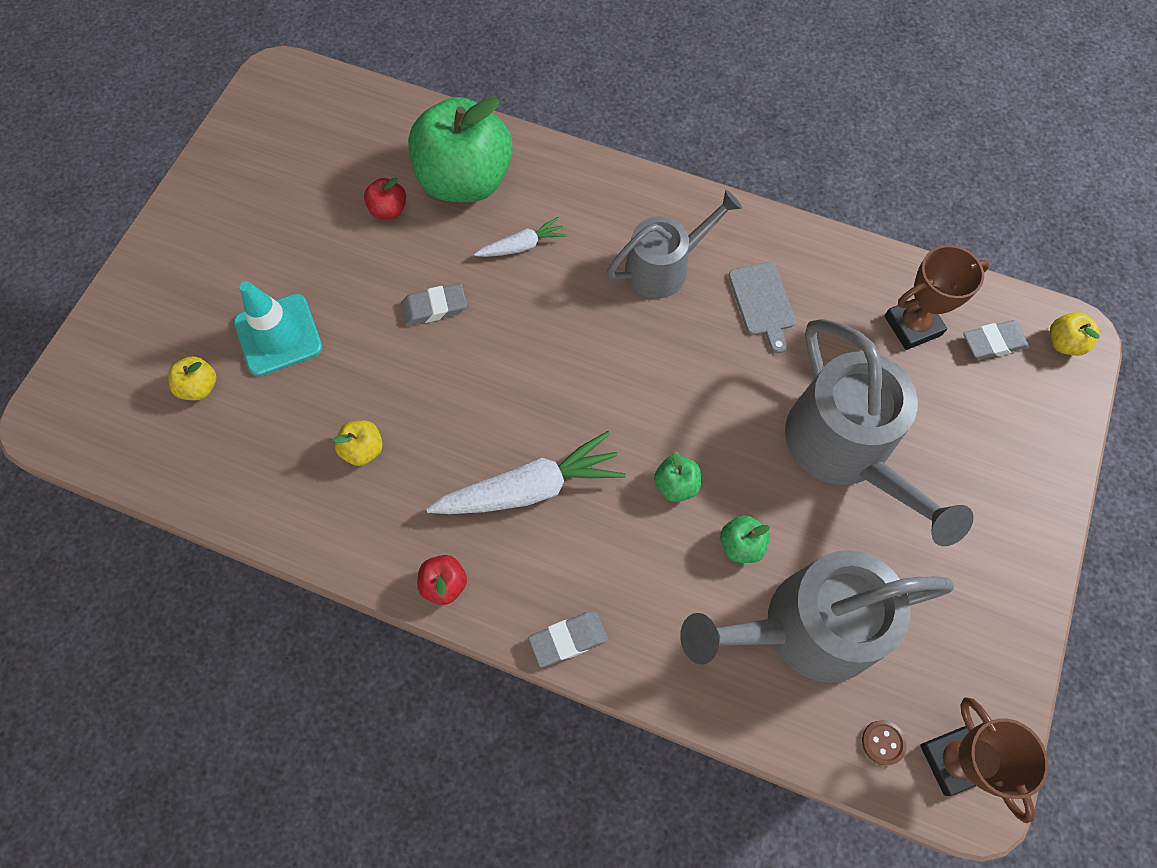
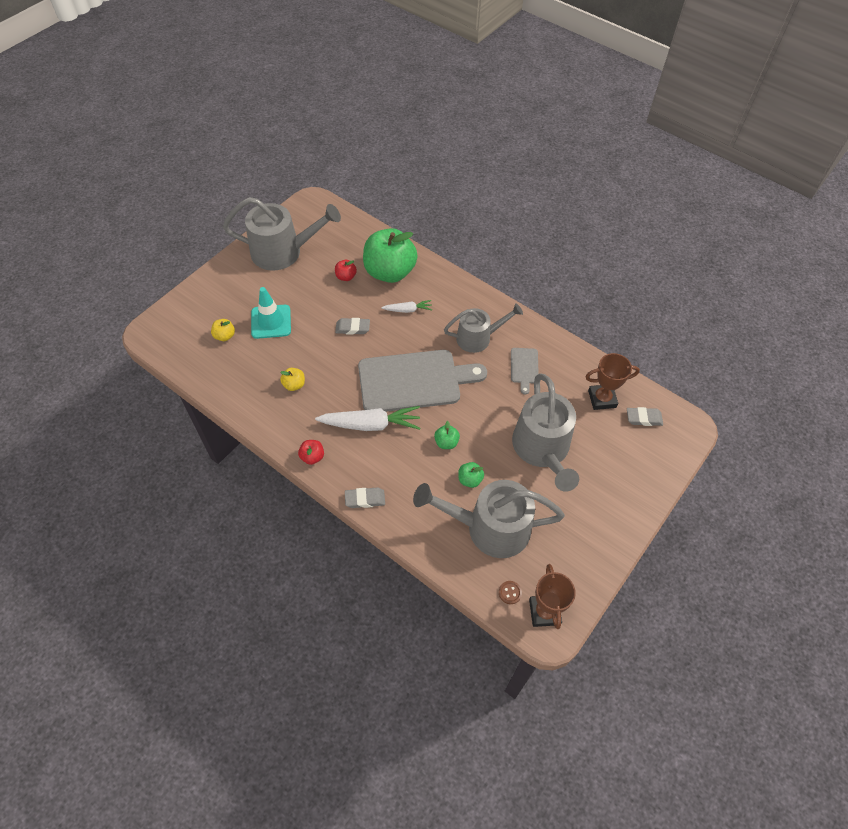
camera: 15 degrees right, 10 degrees down
(255, 190) = (283, 252): none -> grey watering can
(579, 381) = (414, 381): none -> grey cutting board
(1063, 343) = (683, 428): yellow apple -> none

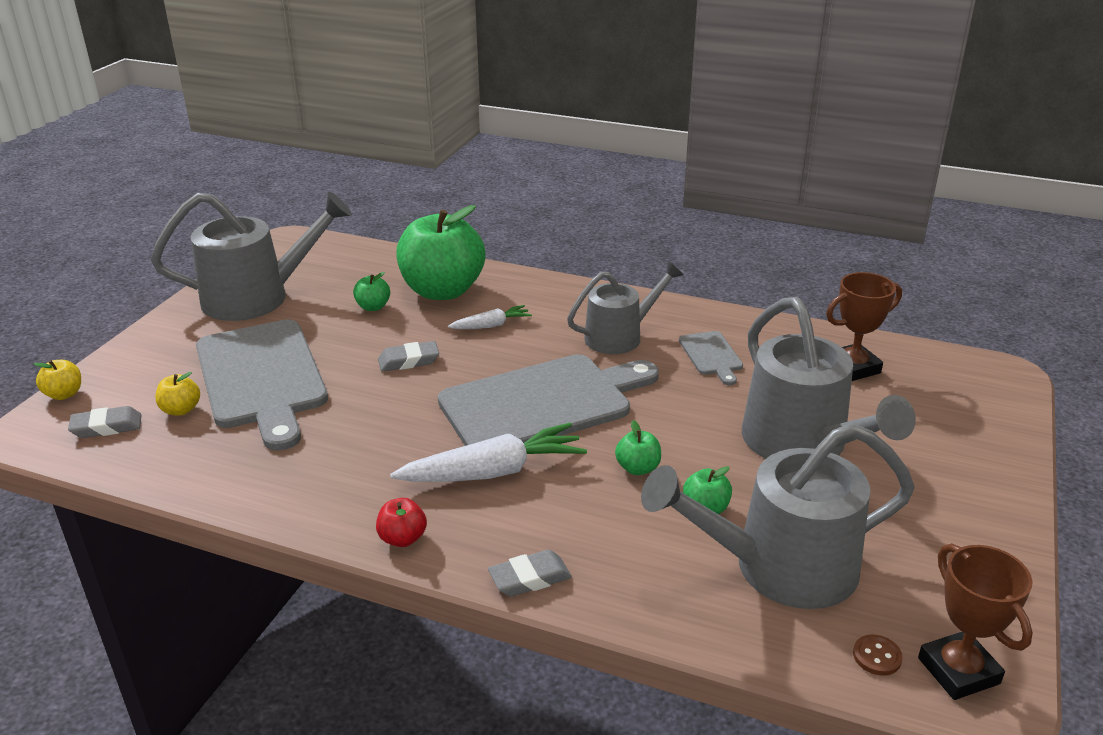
camera: 15 degrees left, 25 degrees down
(271, 322) = (262, 378): turquoise traffic cone -> grey cutting board
(294, 385) = (331, 448): yellow apple -> yellow apple (64, 394)
(346, 277) = (373, 307): red apple -> green apple
(643, 418) = (930, 377): grey eraser -> grey eraser (107, 427)

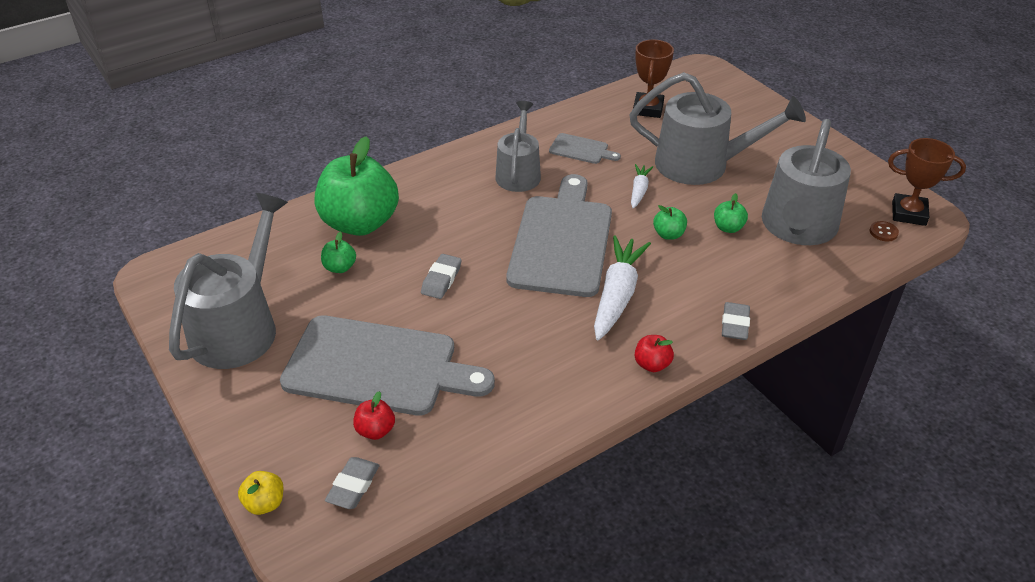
camera: 55 degrees left, 10 degrees up
(181, 410) = (375, 430): yellow apple -> red apple
(491, 325) = (439, 221): white carrot -> white carrot (639, 190)

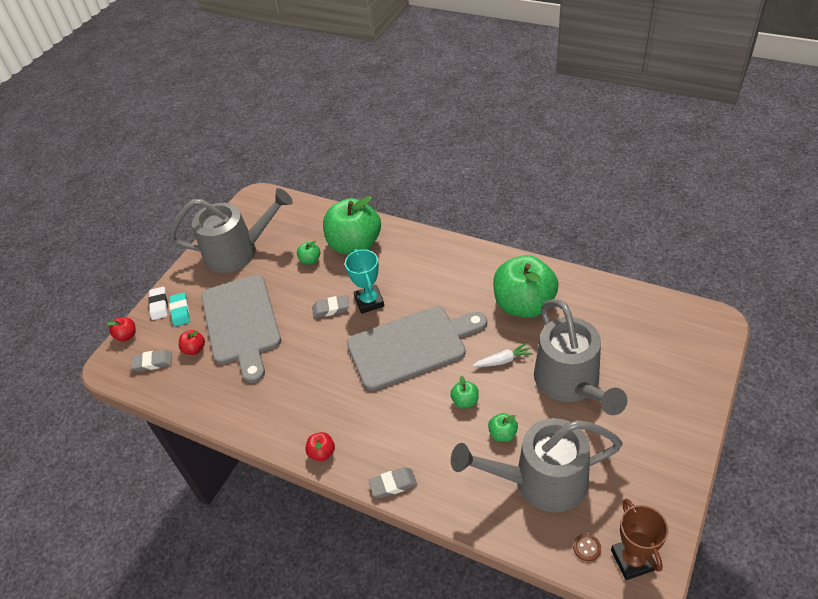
camera: 65 degrees right, 5 degrees up
(245, 445) = (159, 305): none -> white eraser
(265, 503) = (127, 335): yellow apple -> red apple
(285, 424) = (180, 311): none -> turquoise eraser
(463, 246) = (369, 301): none -> turquoise trophy
(518, 173) = (466, 287): grey watering can -> none
(581, 149) = (524, 305): grey cutting board -> green apple
(617, 294) = (378, 402): white carrot -> none
(648, 109) = (615, 316): brown trophy -> none

